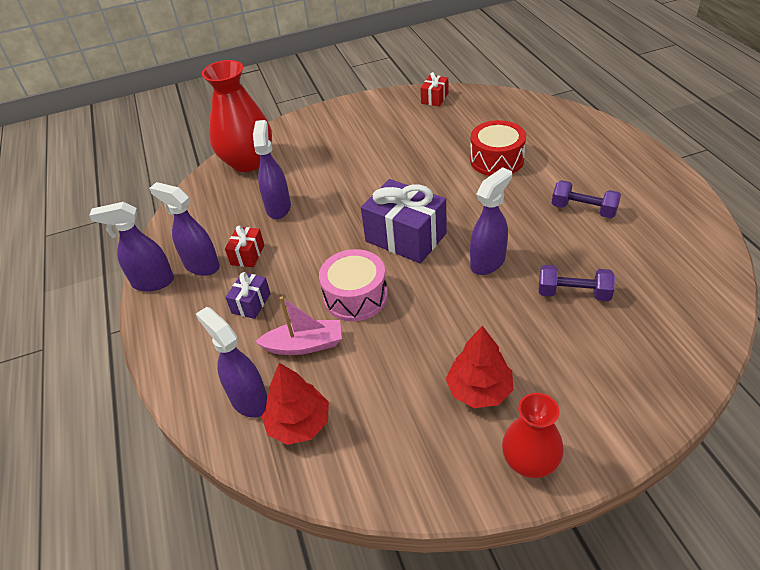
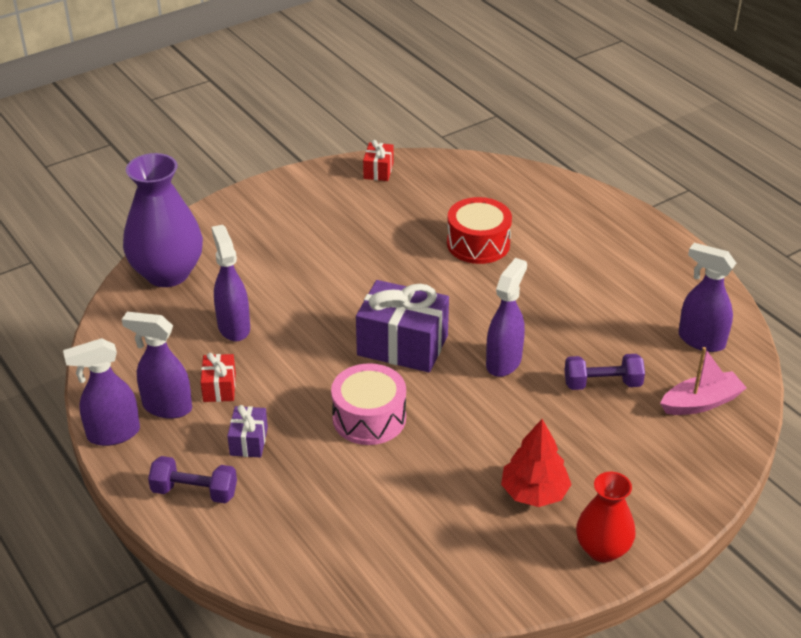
camera: 20 degrees left, 5 degrees down
(248, 162) = (167, 273): red vase -> purple vase
(249, 400) = (291, 541): purple spray bottle -> purple spray bottle (701, 340)
(299, 424) = (357, 555): red tree -> none
(304, 345) = (331, 477): pink boat -> pink boat (701, 402)
(583, 210) = (590, 292): purple dumbbell -> purple dumbbell (194, 492)

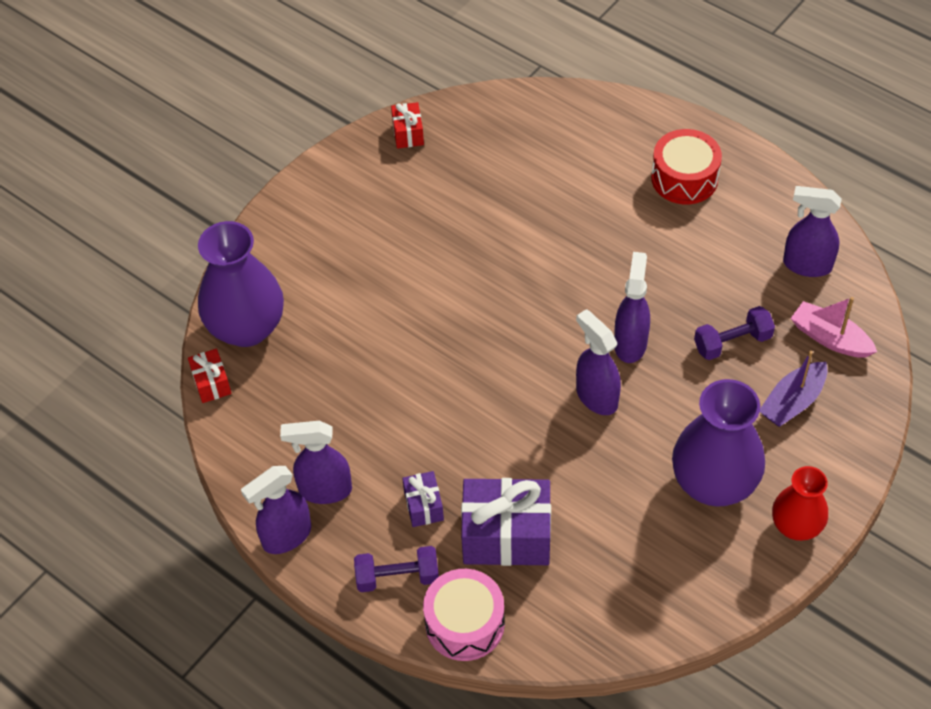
camera: 15 degrees left, 15 degrees up
(219, 387) = (366, 452): red gift -> red gift (211, 383)
(234, 327) = (347, 376): purple spray bottle -> purple spray bottle (596, 397)
(369, 418) = (527, 445): pink drum -> pink drum (465, 623)
(402, 345) = (525, 351): purple gift -> purple gift (506, 535)
(478, 244) = (549, 203): red drum -> red drum (684, 178)
(534, 492) = (714, 483): red tree -> purple vase
(642, 445) = (793, 402): none -> purple boat
(701, 402) = (830, 338): pink boat -> pink boat turned 105 degrees counterclockwise

